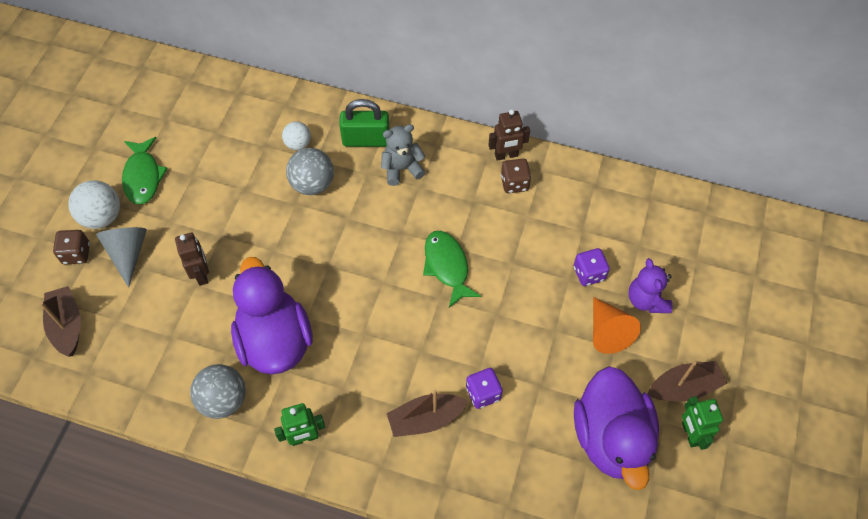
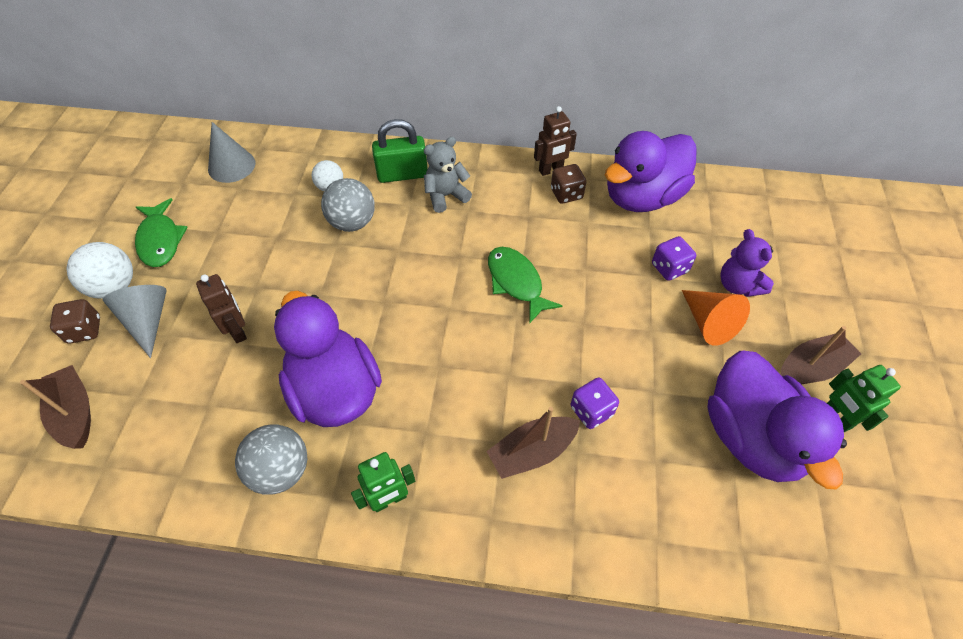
camera: 10 degrees left, 5 degrees down
(211, 108) = (231, 166): none -> grey cone
(585, 197) = (642, 197): none -> purple duck

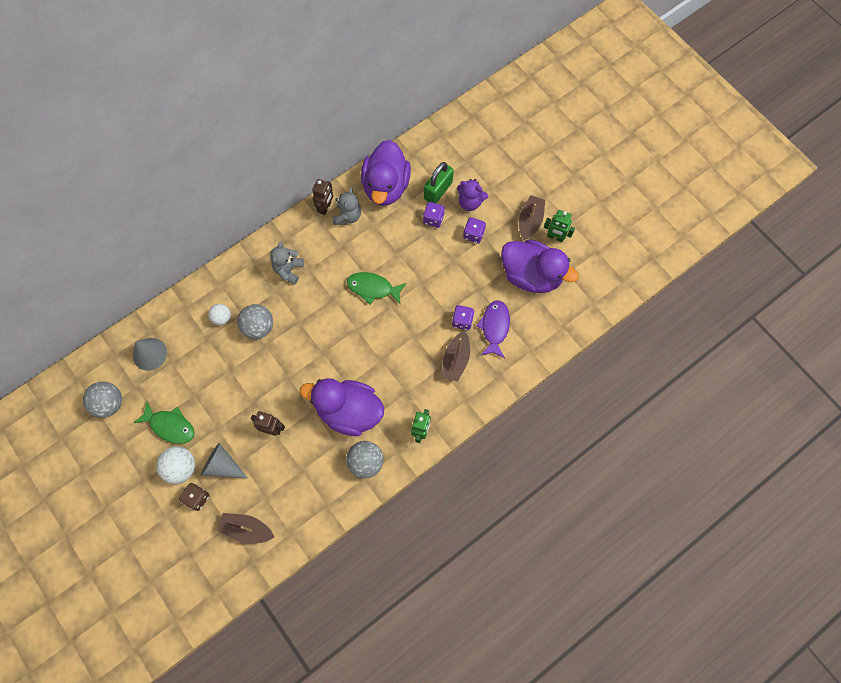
camera: 45 degrees left, 15 degrees up
(145, 177) = (109, 403): none -> grey ball
(402, 174) = (251, 277): green padlock -> green padlock (438, 190)
(566, 194) = (347, 216): brown dice -> grey teddy bear
(630, 458) = (494, 327): none -> purple fish
(708, 323) = (473, 234): orange cone -> purple dice

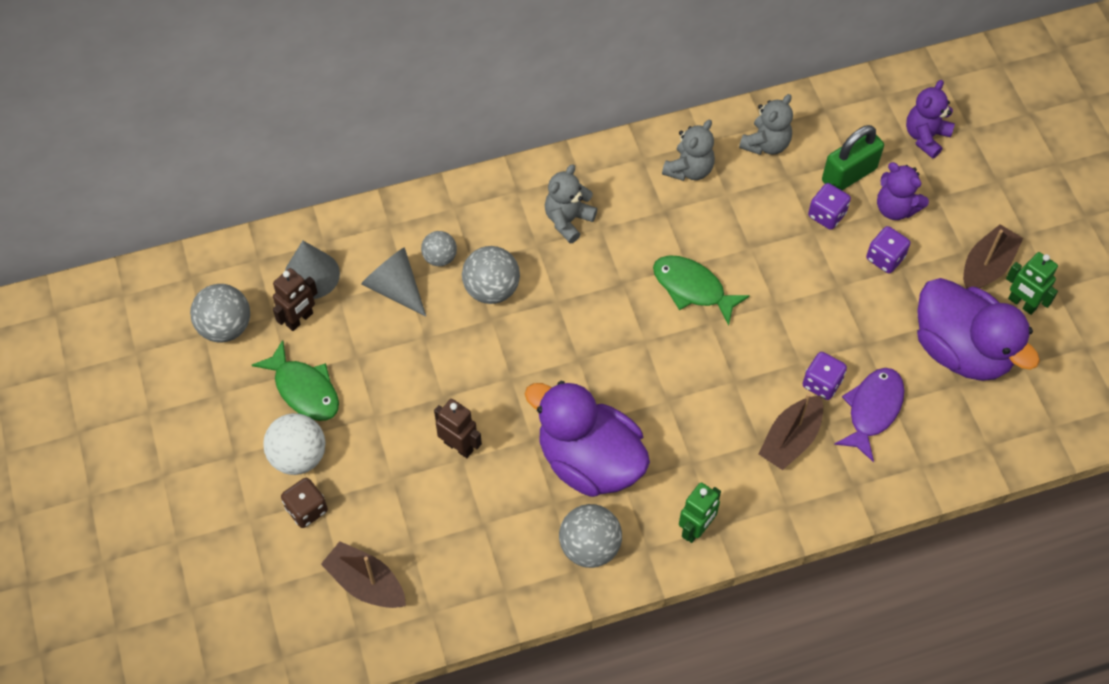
camera: 20 degrees right, 10 degrees down
(222, 318) = (440, 257): white ball -> grey ball
(222, 465) = (362, 474): grey cone -> grey cone (395, 288)
(325, 208) = (658, 146): brown robot -> brown robot (299, 319)
(386, 186) = (766, 144): purple duck -> grey teddy bear
(473, 154) = (925, 137): none -> purple teddy bear

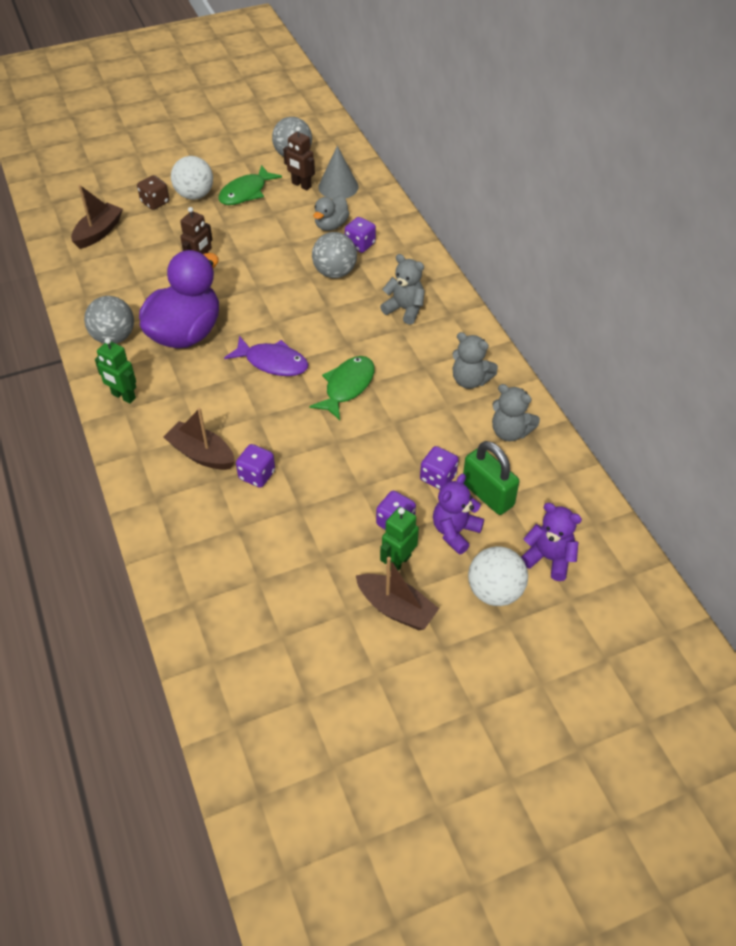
camera: 85 degrees right, 10 degrees down
(395, 288) = (331, 225): grey cone -> grey duck
(440, 257) = (360, 244): grey ball -> purple dice
(872, 410) = (230, 512): purple fish -> purple fish (272, 362)
(961, 350) = (296, 583): purple duck -> none
(964, 185) = (494, 591): none -> white ball
(1022, 304) = (354, 639): green robot -> green robot (398, 562)

